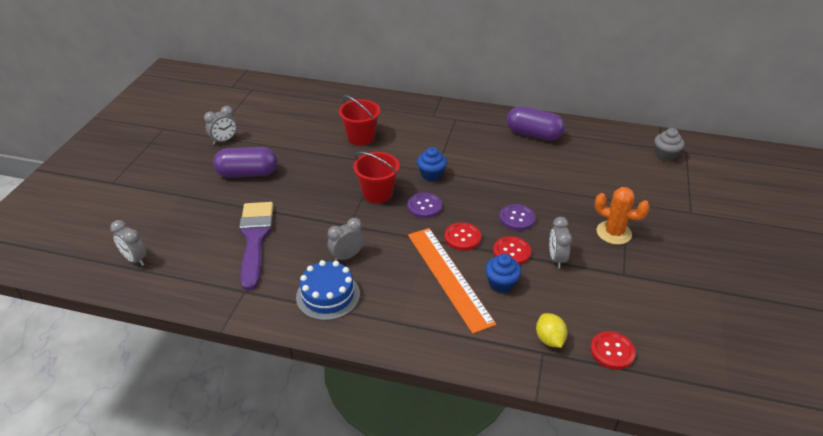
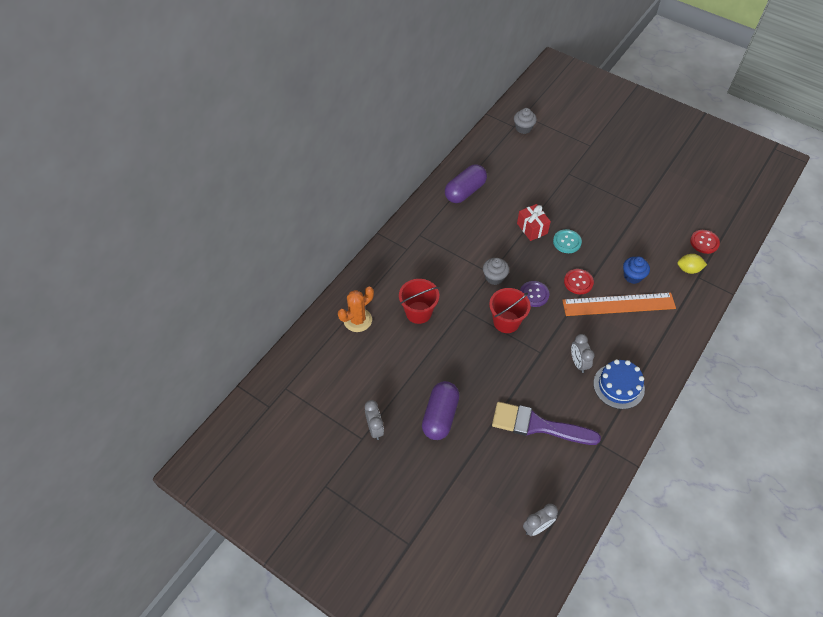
camera: 70 degrees left, 15 degrees up
(431, 175) = (494, 277): blue cupcake -> grey cupcake
(511, 252) = (602, 258): red button -> none
(517, 188) = (532, 228): none -> red gift
(517, 218) = (567, 242): purple button -> turquoise button
(556, 258) = (616, 236): grey clock -> none
(613, 233) = (599, 194): orange cactus -> orange cactus (357, 320)

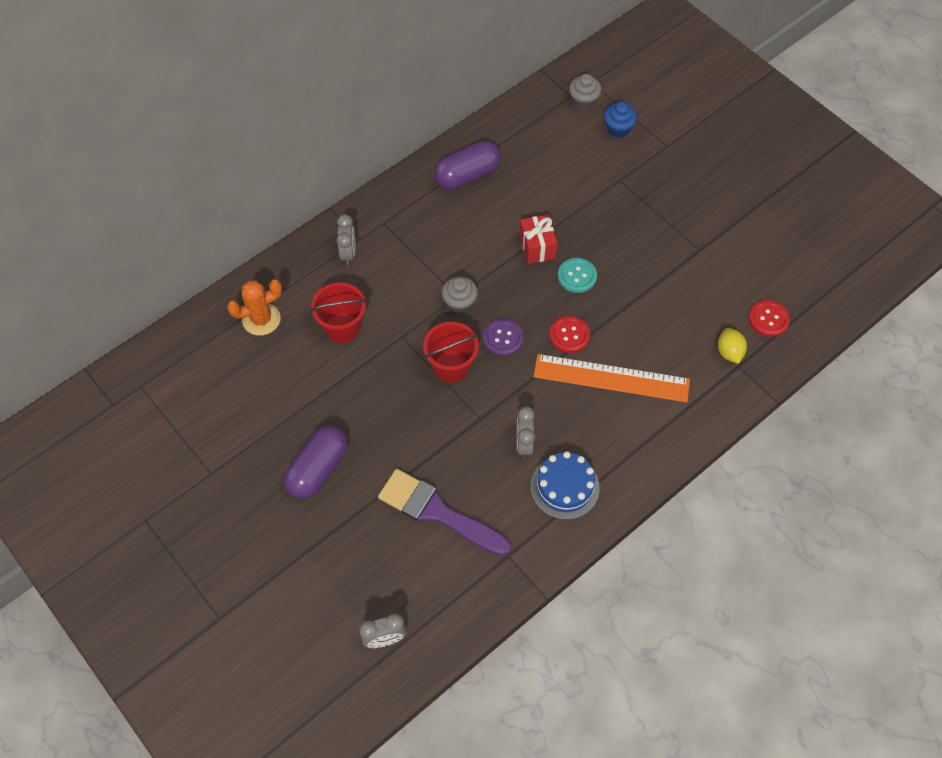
camera: 15 degrees right, 5 degrees up
(375, 429) = (231, 464): grey clock -> grey clock (348, 253)
(632, 276) = (647, 344): blue cupcake -> blue cupcake (618, 129)
(688, 269) = (729, 352): yellow lemon -> yellow lemon turned 60 degrees clockwise

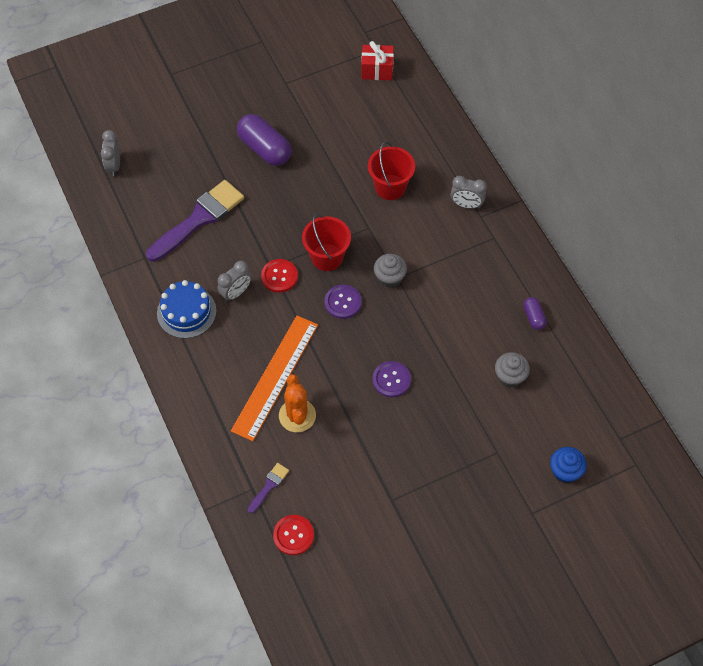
camera: 105 degrees right, 0 degrees up
(261, 319) = (415, 133): orange cactus -> orange cactus (297, 415)
(467, 175) = (533, 317): purple capsule -> purple capsule, size x0.50
(524, 444) = (236, 293): grey clock -> grey clock turned 120 degrees clockwise
(537, 247) = (434, 355): red gift -> red gift (377, 70)
(569, 335) = (329, 356): red button -> red button (279, 276)
(577, 276) = (391, 380): turquoise button -> purple button
(583, 101) = (610, 448): grey cupcake -> grey cupcake (510, 376)
(729, 352) = (269, 486): yellow lemon -> purple brush

